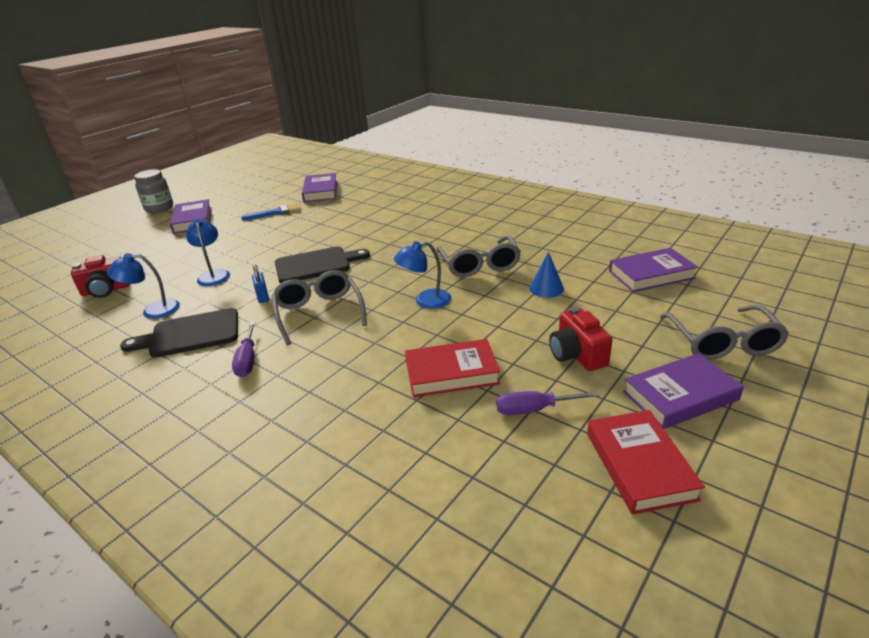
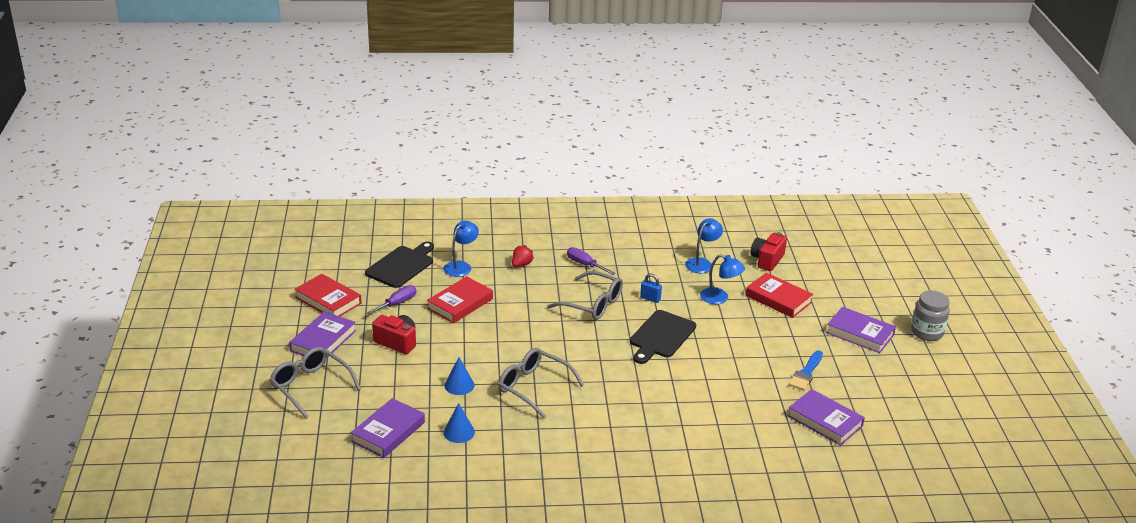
camera: 135 degrees right, 0 degrees up
(179, 258) = (778, 299): none -> red book
(190, 334) = (647, 262): black cutting board -> black cutting board (401, 266)
(309, 395) = (521, 264): none -> red strawberry
(425, 301) = (534, 340): blue lamp -> blue lamp (461, 266)
(582, 256) = (459, 432): none -> blue cone

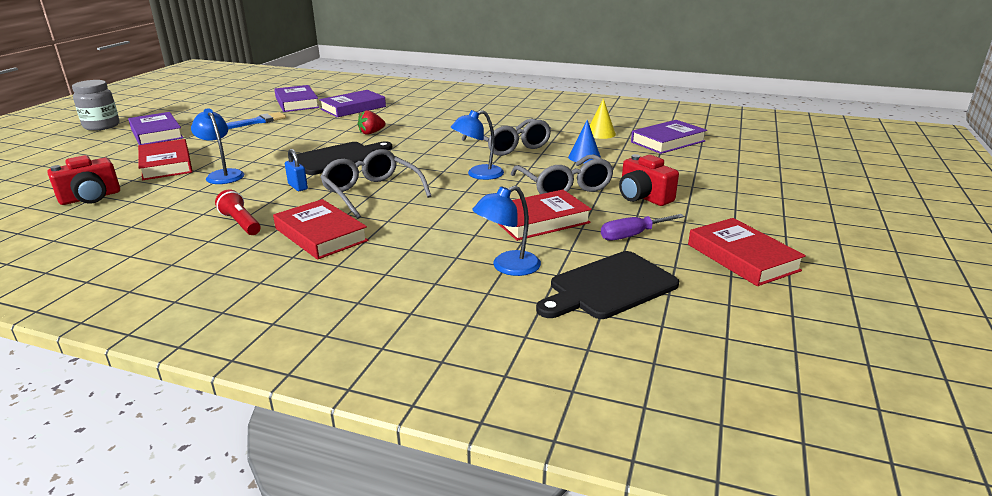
camera: 155 degrees left, 5 degrees down
(311, 387) = (753, 178): grey glasses -> grey glasses (564, 186)
(323, 341) = (743, 213): purple book -> purple book (353, 108)
(459, 432) = (600, 133): blue cone -> yellow cone
(521, 264) = (411, 252): red strawberry -> red strawberry (371, 133)
(585, 264) = (321, 235): purple screwdriver -> red book
(642, 262) = (241, 223): none -> red flashlight
(702, 263) = (170, 208): blue lamp -> blue lamp (478, 174)

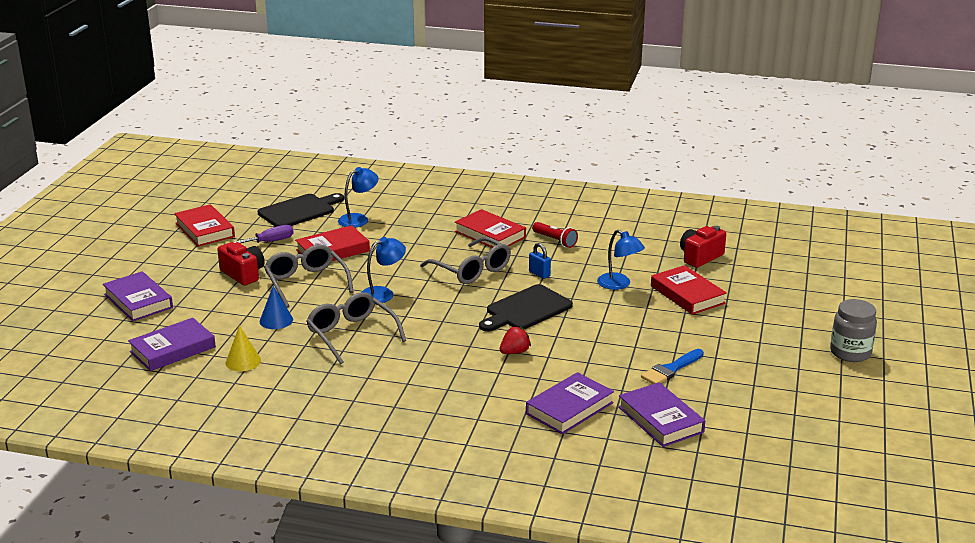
camera: 175 degrees right, 0 degrees up
(156, 133) = (764, 341): purple book -> purple book (138, 301)

